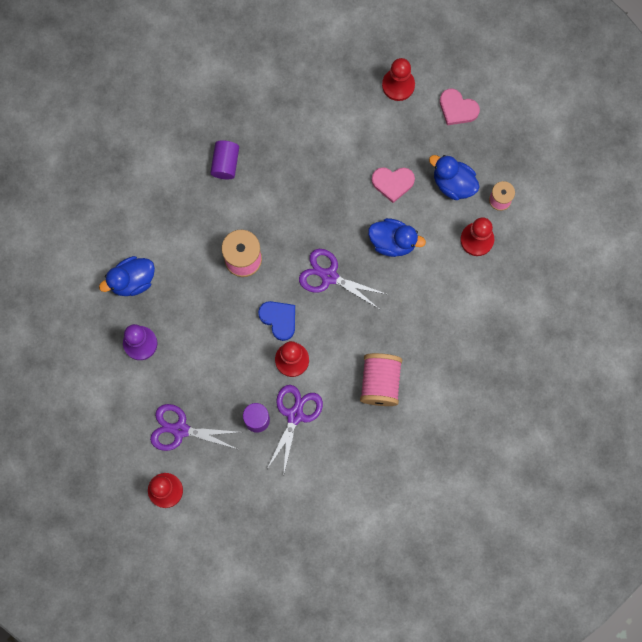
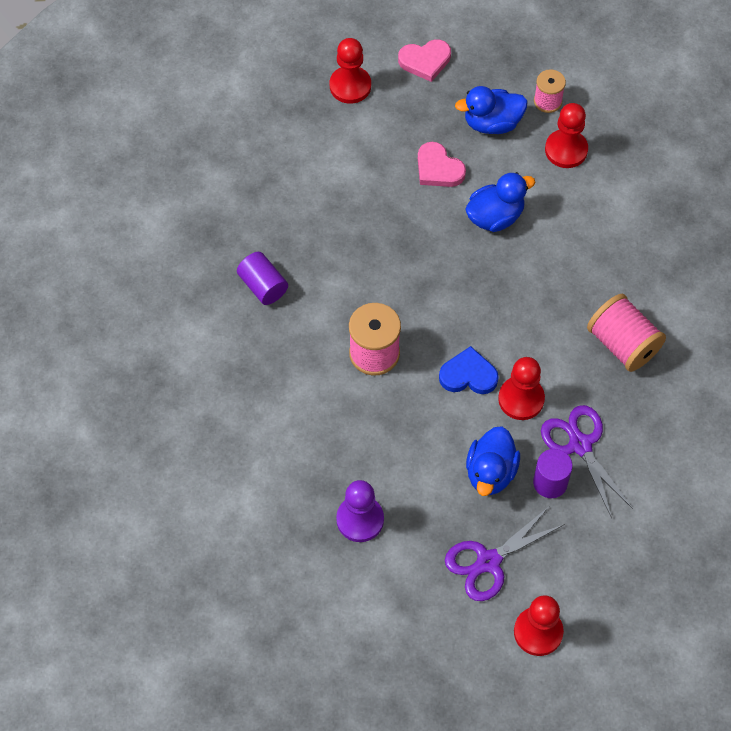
camera: 45 degrees left, 15 degrees down
(132, 281) = (288, 470): blue duck -> blue duck (490, 472)
(329, 276) = (471, 296): purple scissors -> none
(392, 183) = (438, 169): pink heart -> pink heart turned 90 degrees clockwise

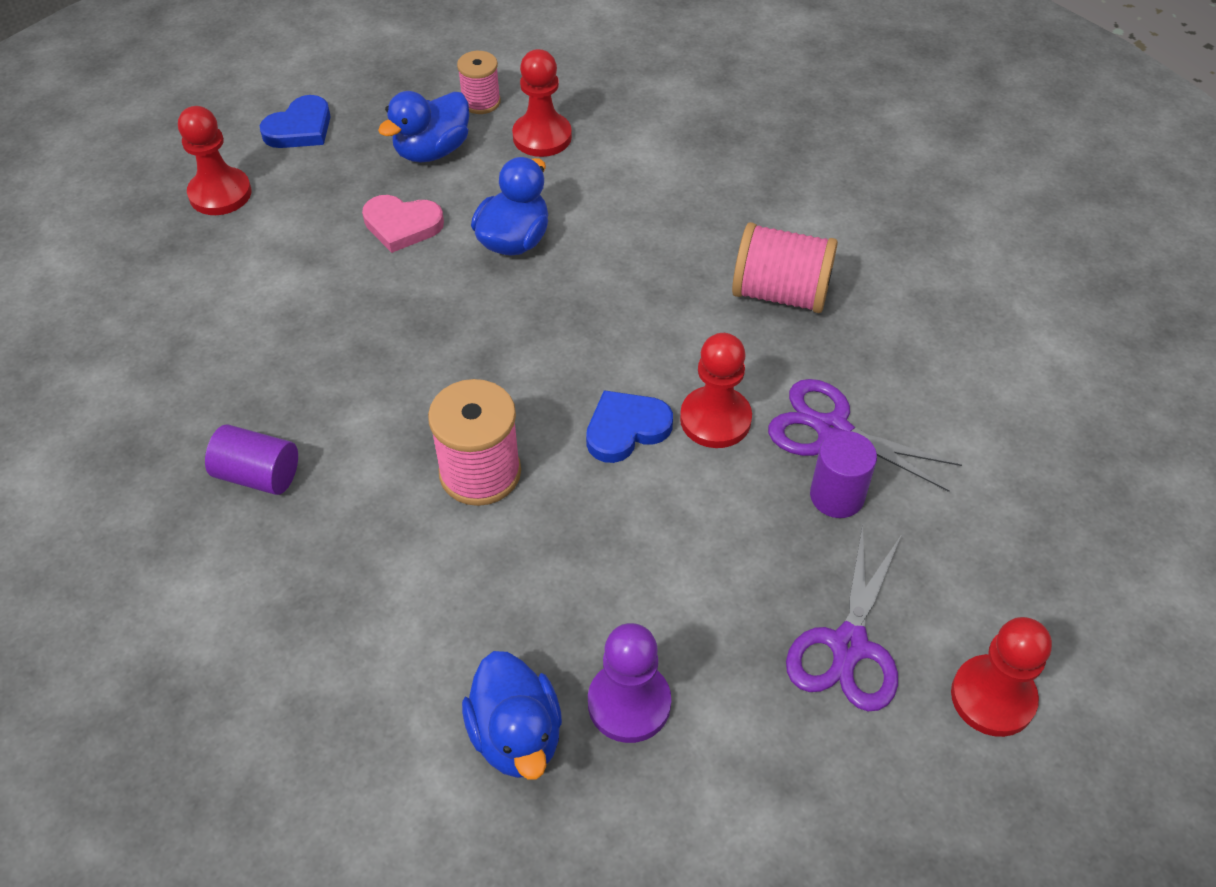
camera: 35 degrees left, 10 degrees down
(425, 61) = (300, 128): pink heart -> blue heart
(490, 472) = (753, 529): blue duck -> blue duck (516, 735)

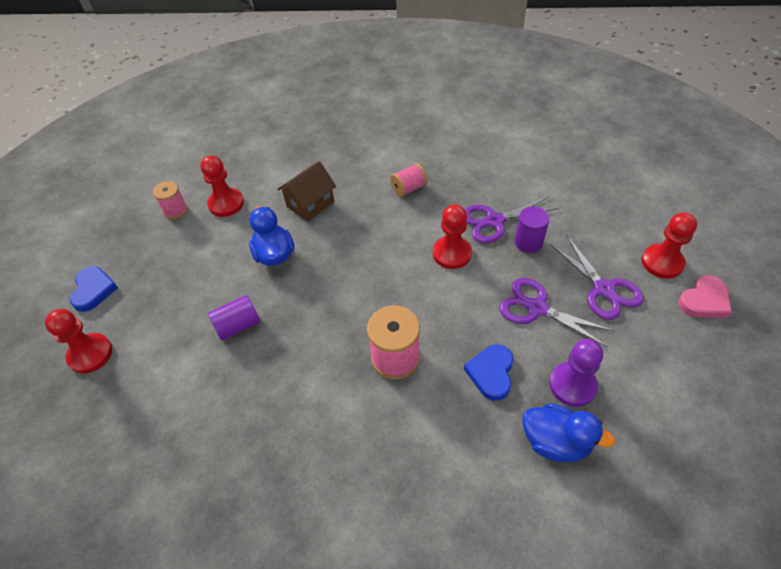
camera: 45 degrees left, 0 degrees up
(258, 475) = (300, 458): purple cylinder -> purple cylinder (238, 325)
(402, 225) = (212, 290): pink heart -> pink heart (704, 301)
(432, 151) = (181, 248): blue duck -> none
(626, 429) = (426, 287): blue heart -> blue heart (491, 373)
(633, 214) = (310, 204): none -> brown house
(722, 580) = (536, 308): none -> purple scissors
(780, 293) = (408, 188): pink spool -> pink spool, size x0.61

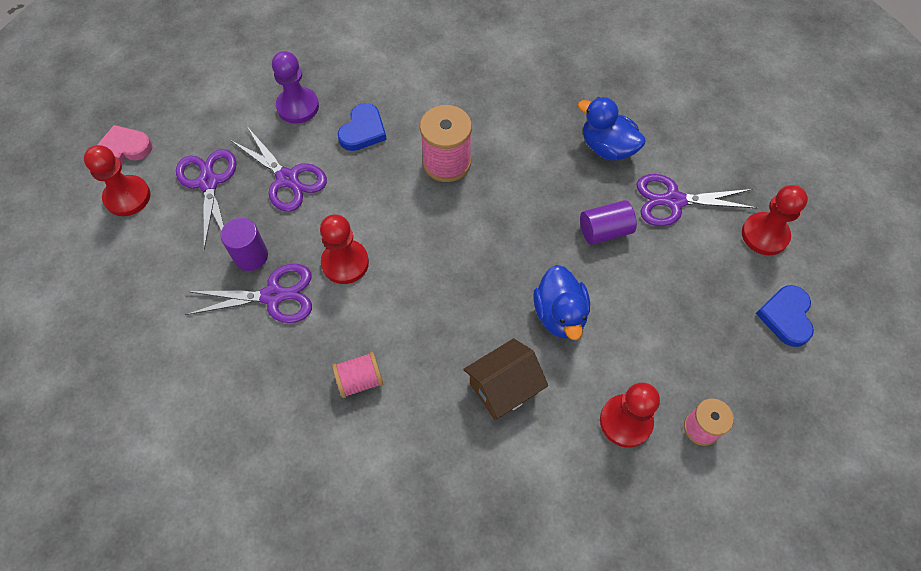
camera: 170 degrees left, 10 degrees up
(171, 368) = (673, 201): none -> purple scissors
(555, 442) = (337, 72): blue duck -> blue duck (607, 147)

